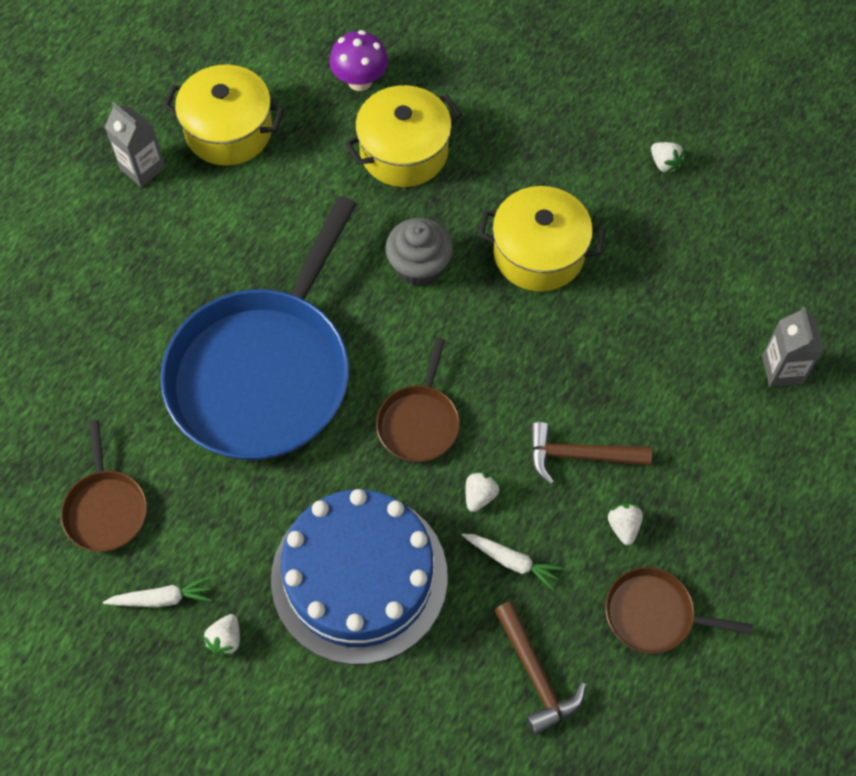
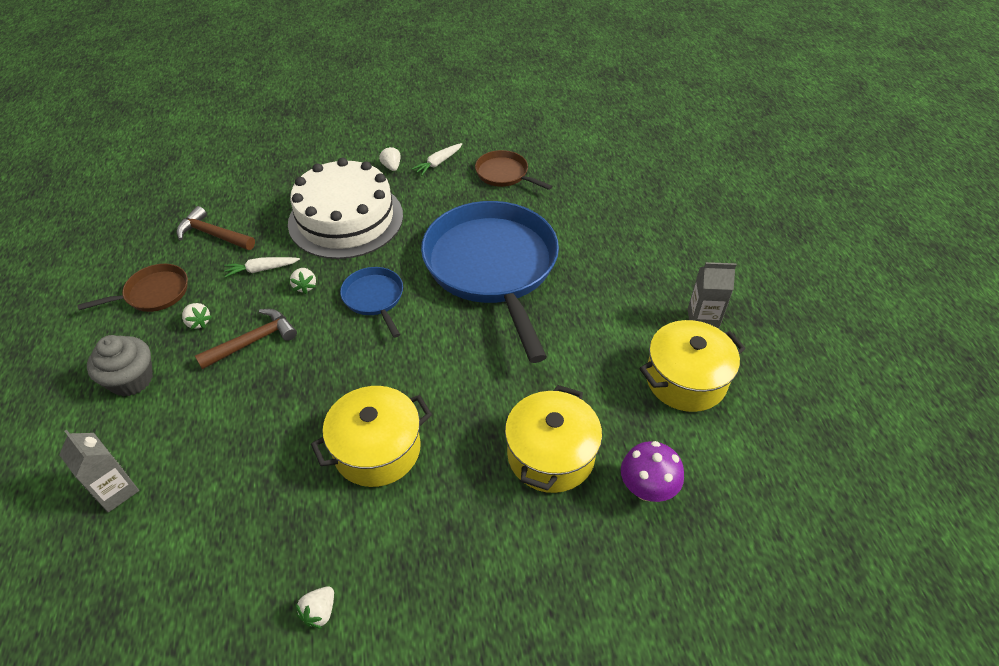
camera: 140 degrees right, 15 degrees down
(359, 577) = (346, 219): blue cake -> white cake
(419, 266) = (458, 382): grey cupcake -> grey cupcake (131, 380)
(419, 422) = (374, 298): brown pan -> blue pan
(664, 163) = (319, 612): white strawberry -> white strawberry turned 75 degrees counterclockwise

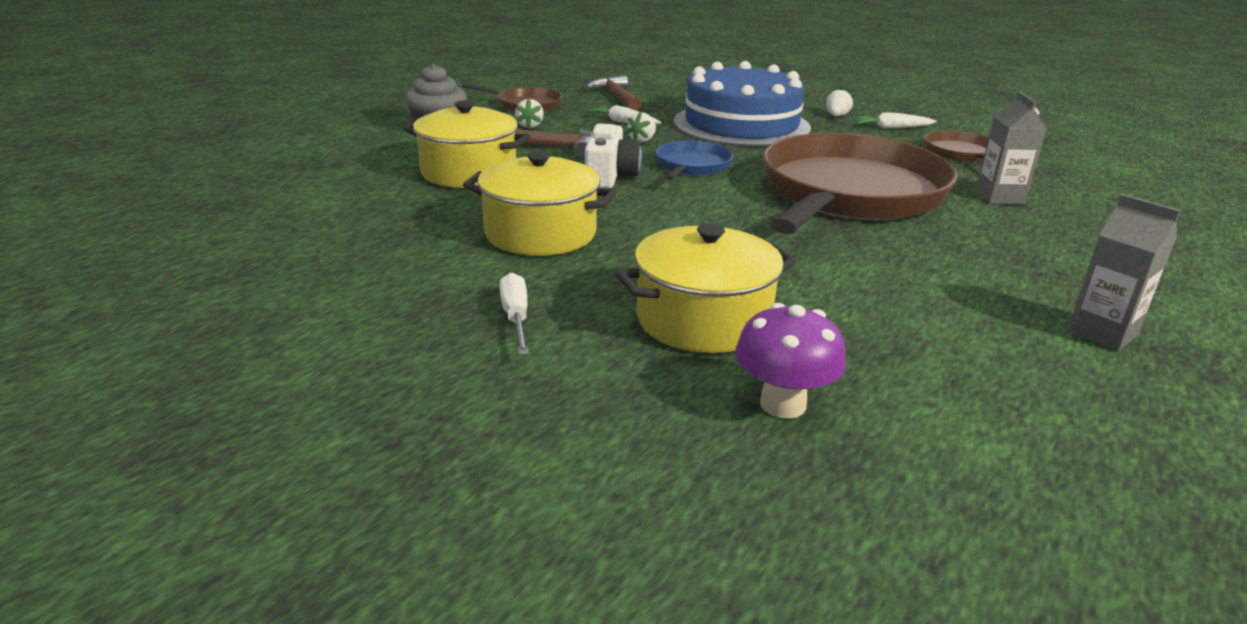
camera: 45 degrees right, 20 degrees down
(116, 491) = (334, 165): grey carton -> grey carton (999, 197)
(319, 612) = (329, 283): white strawberry -> none
(338, 349) = (610, 176): none -> white camera
(346, 219) = (741, 125): white cake -> blue cake
(465, 539) = (516, 318): none -> white screwdriver
(492, 266) = (849, 194): blue pan -> brown pan
(685, 380) = (991, 361): yellow pot -> yellow pot (469, 172)

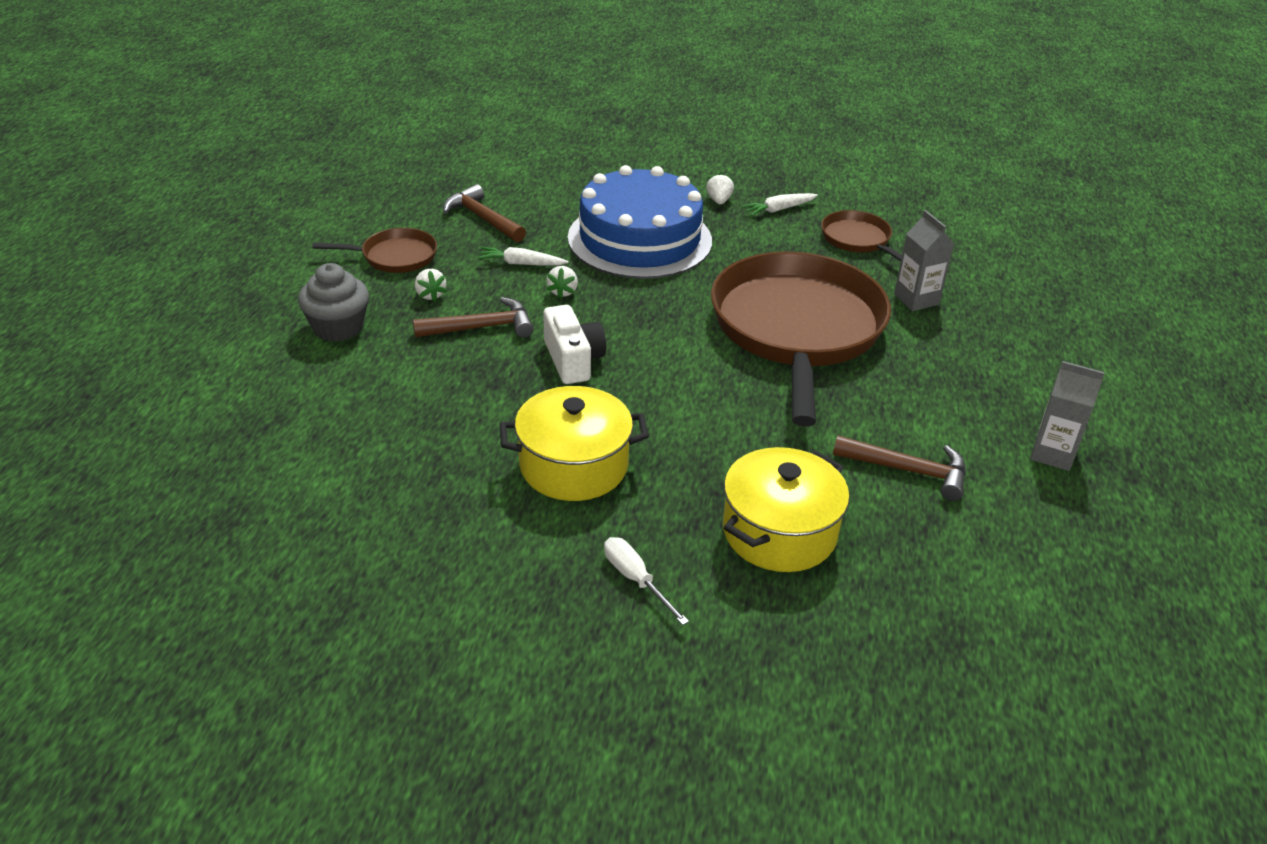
camera: 25 degrees left, 10 degrees up
(469, 172) = (432, 393): yellow pot -> none
(692, 166) = (637, 323): blue pan -> none
(782, 404) = (886, 602): purple mushroom -> none
(897, 307) = (908, 470): none -> brown hammer

